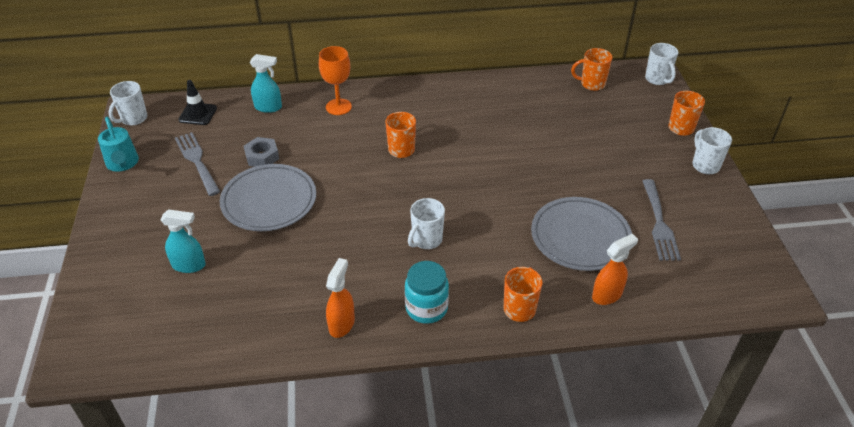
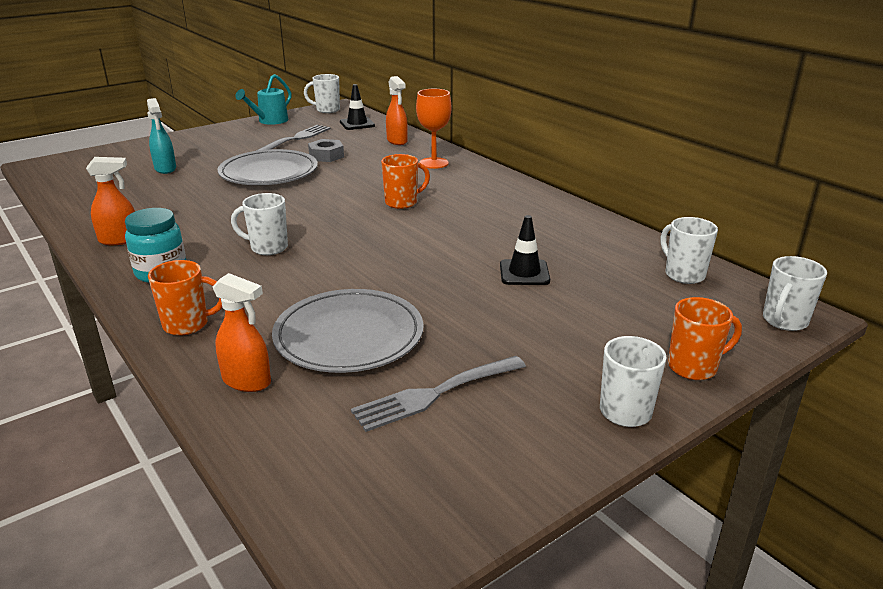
camera: 60 degrees right, 15 degrees down
(268, 107) = (397, 141): turquoise spray bottle -> orange spray bottle
(550, 138) = (524, 273): none -> black traffic cone
(591, 84) = (683, 274): orange mug -> white mug

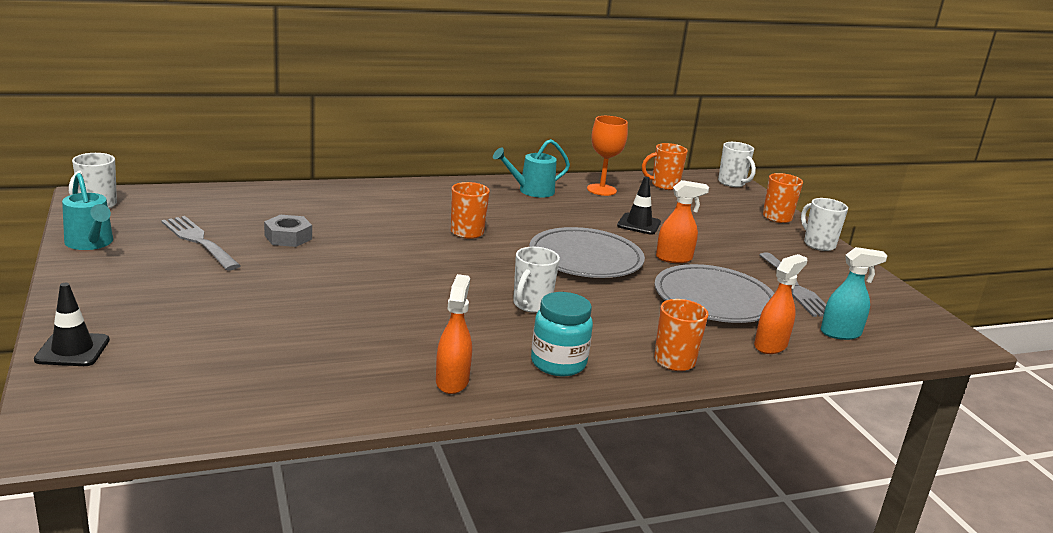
camera: 75 degrees left, 5 degrees down
(165, 169) = (215, 333): turquoise spray bottle -> turquoise spray bottle (841, 333)
(268, 173) = (311, 274): grey plate -> grey plate (585, 258)
(357, 124) = (187, 202): black traffic cone -> black traffic cone (72, 350)
(397, 141) = (282, 198): orange spray bottle -> orange spray bottle (674, 258)
(434, 163) = (374, 198): orange goblet -> orange goblet (601, 190)
(543, 211) = (531, 191): none -> turquoise watering can
(683, 274) = (664, 185): white mug -> orange mug

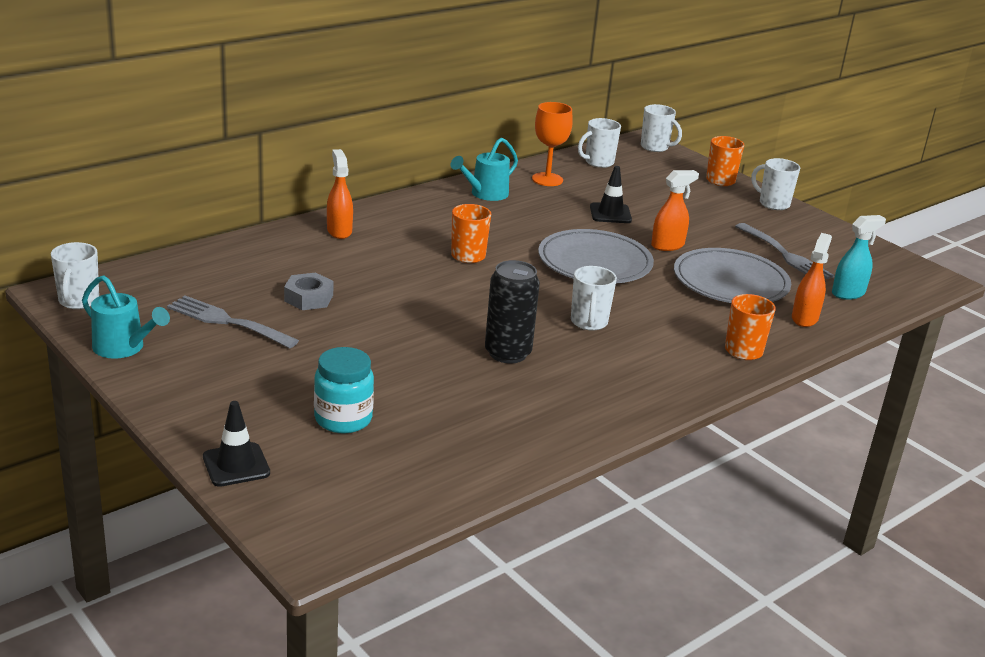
camera: 20 degrees left, 5 degrees up
(424, 314) = (507, 353): none -> black can
(452, 381) = (587, 413): orange spray bottle -> orange spray bottle (339, 231)
(558, 363) = (656, 375): turquoise jar -> turquoise jar (343, 419)
(664, 185) = (598, 162): orange mug -> white mug

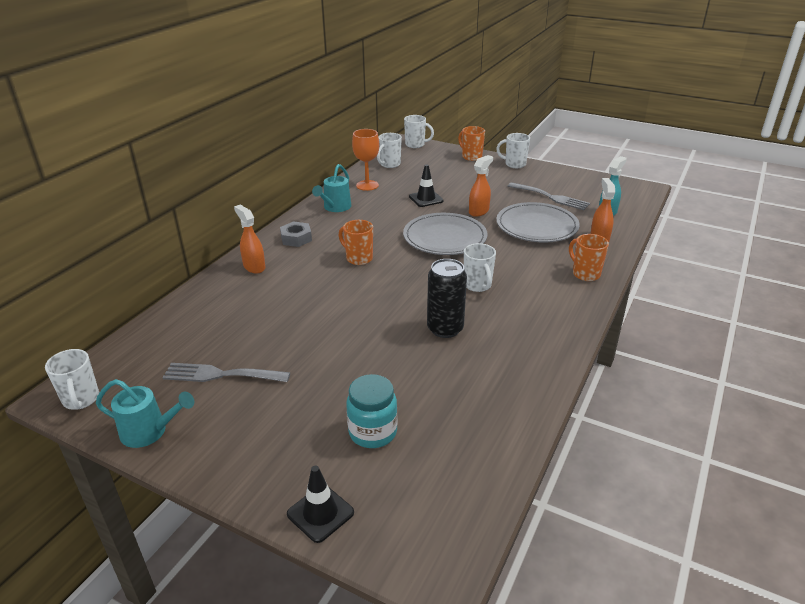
camera: 20 degrees left, 5 degrees up
(308, 298) = (270, 331): grey nut -> grey nut (296, 238)

